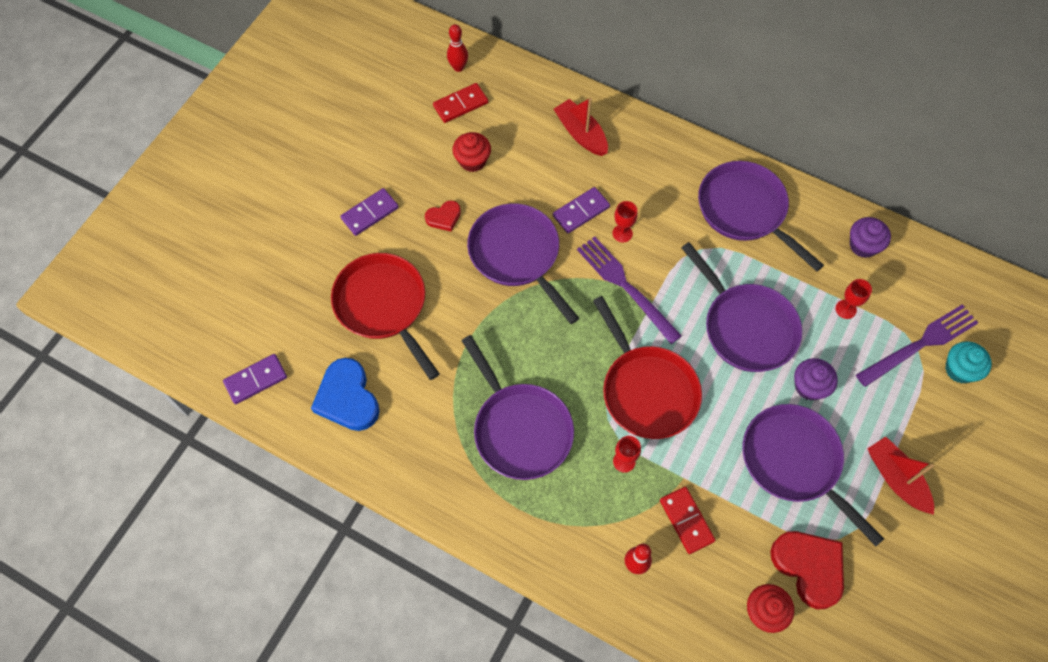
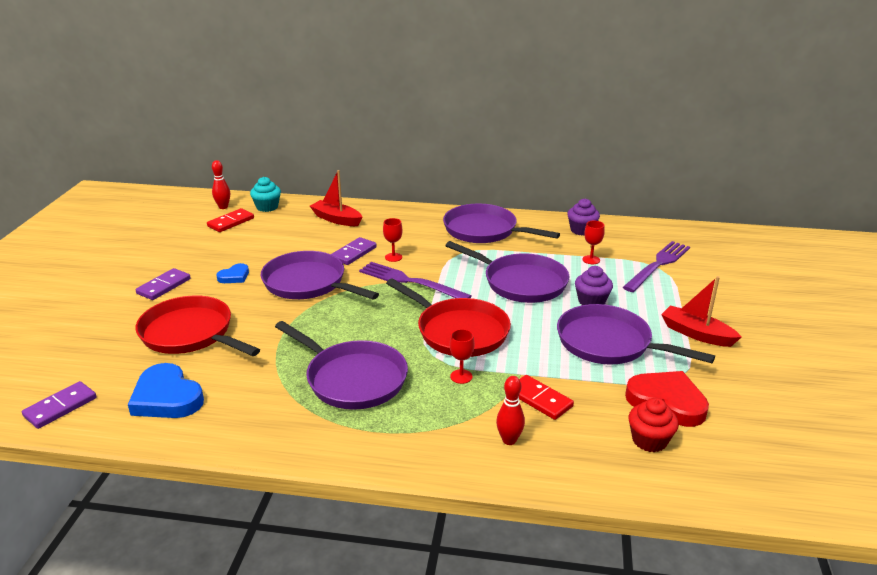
camera: 20 degrees left, 35 degrees down
(444, 217) = (234, 276): red heart -> blue heart
(472, 161) = (250, 245): red cupcake -> none
(959, 369) = (696, 270): turquoise cupcake -> turquoise cupcake (267, 207)

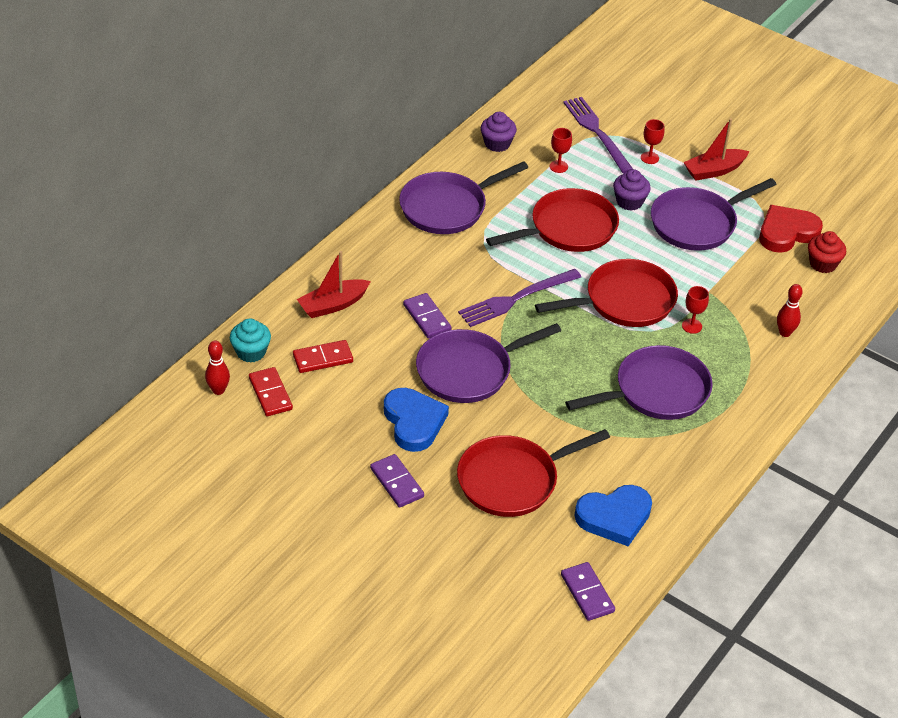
camera: 65 degrees left, 15 degrees up
(234, 276) = (414, 422): blue heart -> blue heart, size x1.89
(393, 257) = (457, 292): red goblet -> red goblet (649, 158)
(520, 282) = (568, 229): purple pan -> red pan
(540, 399) = (747, 295): red domino -> red domino (323, 358)

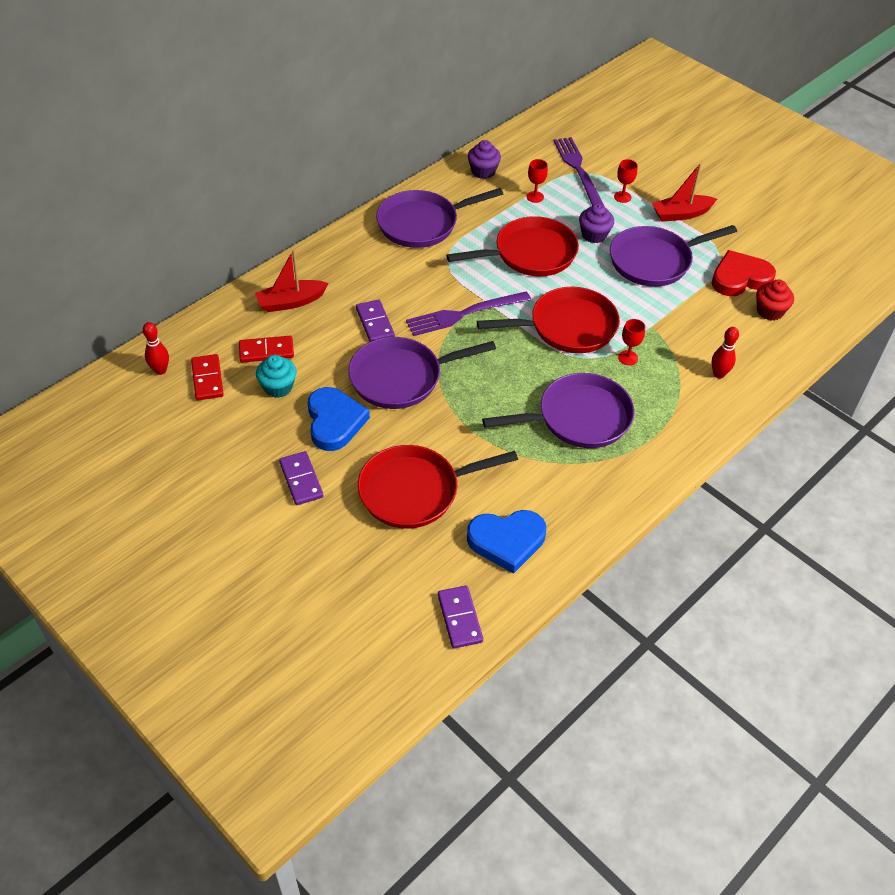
camera: 10 degrees right, 5 degrees up
(251, 352) = (202, 338): turquoise cupcake -> turquoise cupcake (278, 387)

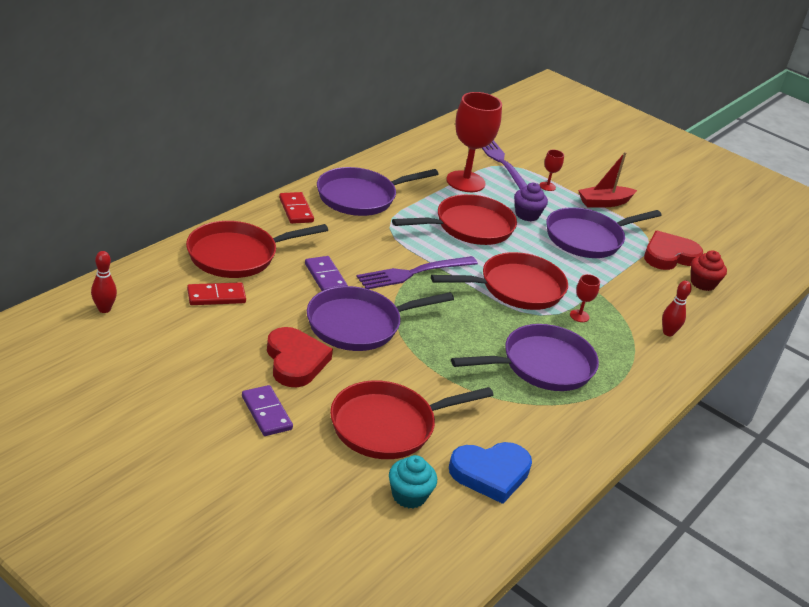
camera: 10 degrees left, 15 degrees down
(207, 379) = (156, 319): red domino -> red domino (296, 210)
(278, 387) = (232, 328): turquoise cupcake -> turquoise cupcake (409, 495)
(291, 302) = (237, 255): red boat -> red pan
(334, 422) = (295, 361): blue heart -> red heart
(459, 618) = (454, 546): purple domino -> none
(483, 171) = (413, 159): purple cupcake -> none
(535, 197) = (465, 182): red goblet -> red goblet, size x2.33

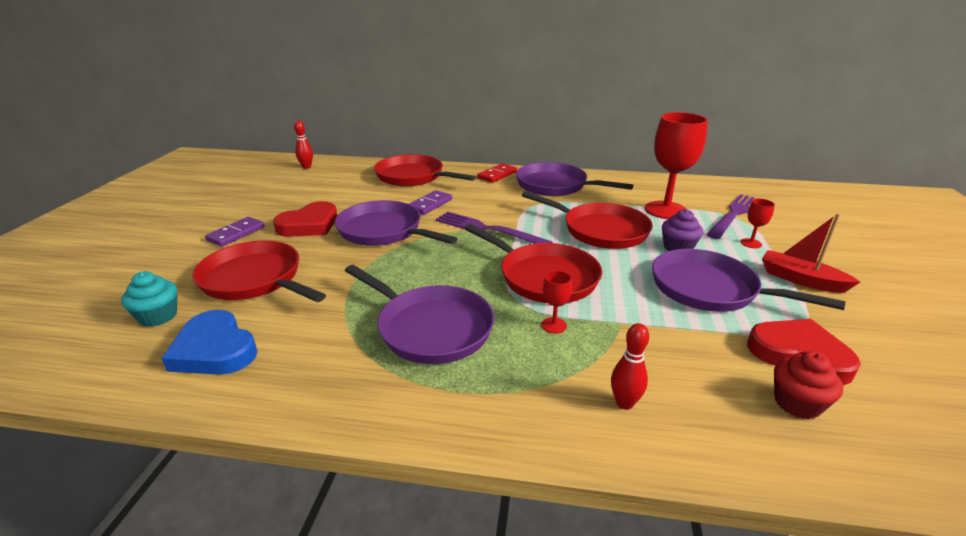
camera: 65 degrees right, 5 degrees down
(216, 296) = (357, 185): red domino -> none

